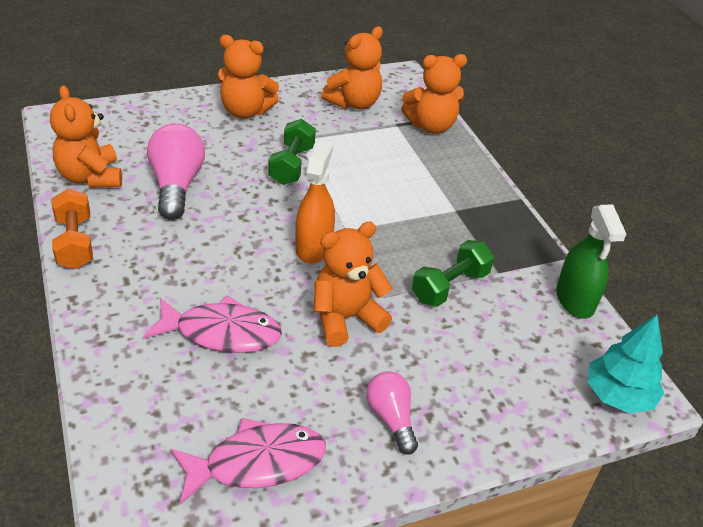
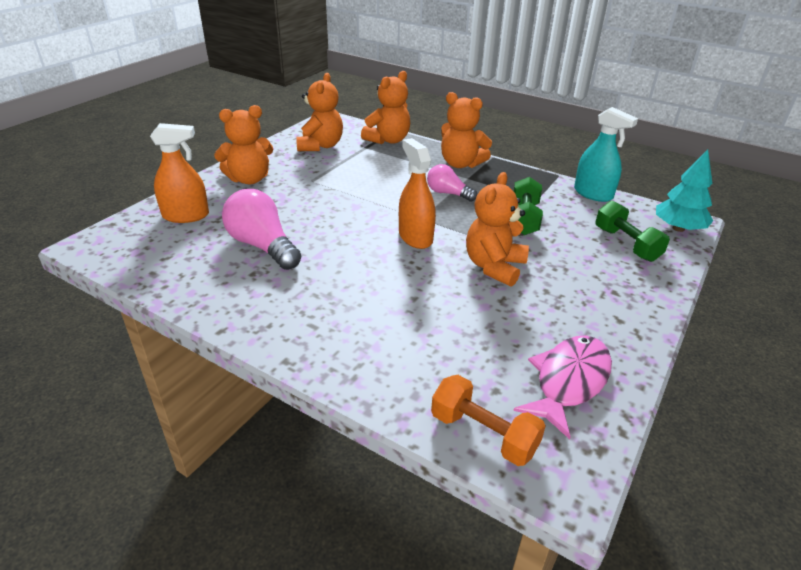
camera: 35 degrees left, 5 degrees down
(75, 243) = (232, 323): orange dumbbell -> orange dumbbell (483, 434)
(91, 177) = (180, 272): orange teddy bear -> orange teddy bear (461, 164)
(154, 125) = (186, 216): none -> orange spray bottle
(222, 332) = (431, 319): pink fish -> none
(291, 165) = (330, 197): green dumbbell -> green dumbbell (626, 244)
(391, 418) = (599, 306): pink light bulb -> pink light bulb (448, 193)
(575, 300) = (593, 194): green spray bottle -> turquoise spray bottle

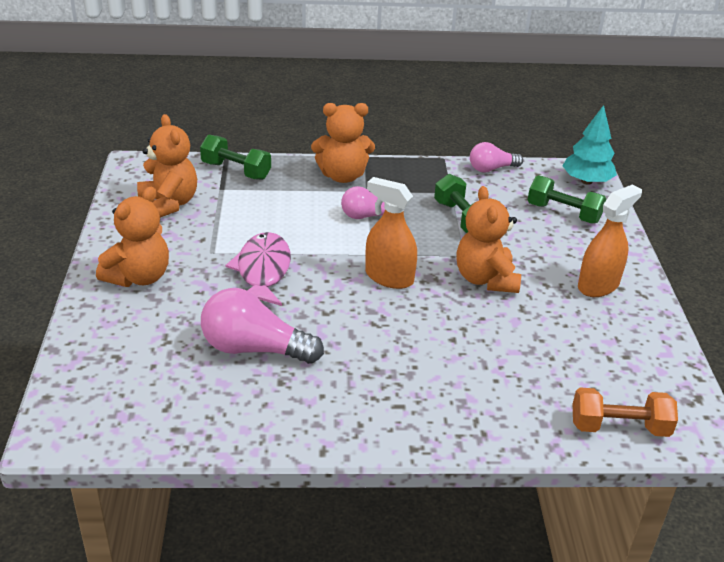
camera: 35 degrees left, 0 degrees up
(186, 216) = (124, 350): orange spray bottle -> orange spray bottle (598, 285)
(388, 140) = (236, 171): orange teddy bear -> green dumbbell
(568, 381) = (634, 357): pink fish -> pink fish (262, 271)
(593, 194) = (491, 169): turquoise spray bottle -> pink light bulb

